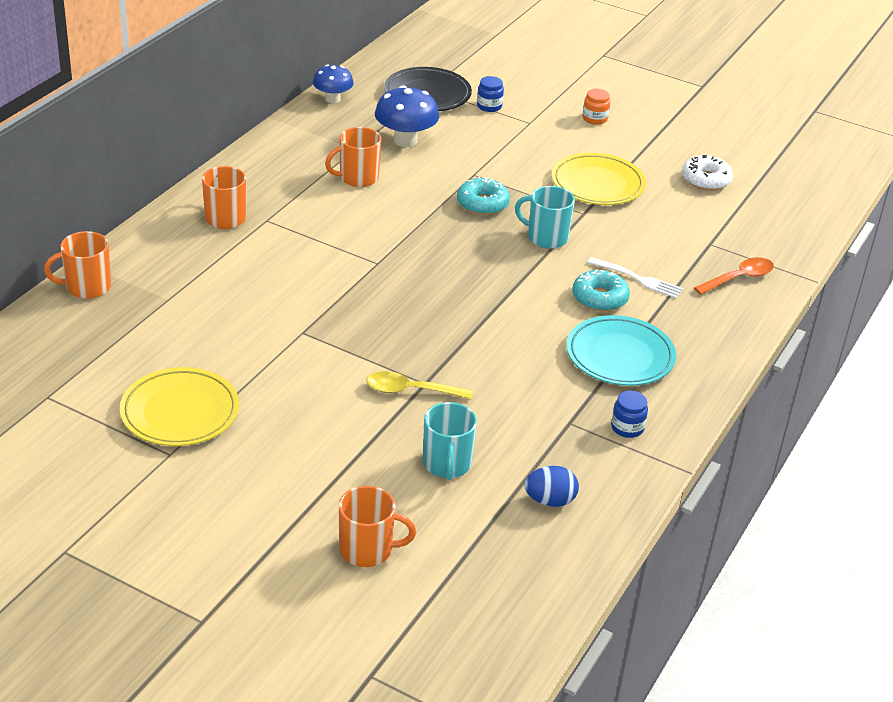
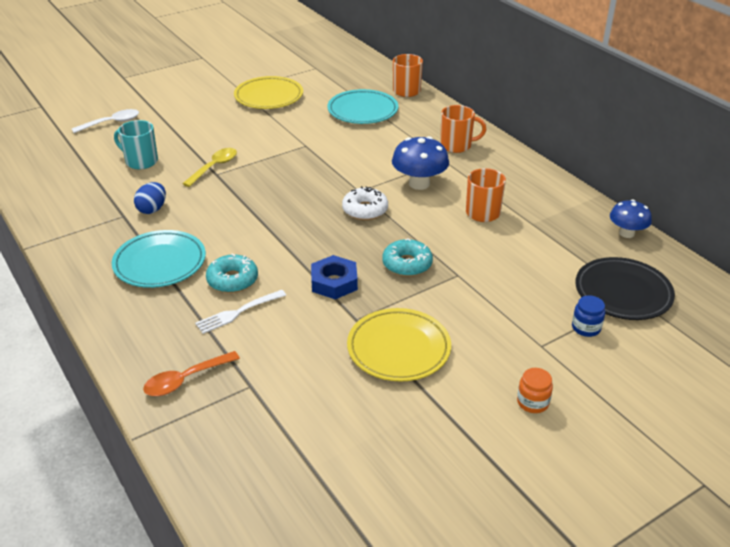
camera: 120 degrees right, 0 degrees up
(174, 310) = (362, 111): none -> turquoise plate
(367, 550) = (111, 123): orange mug -> white spoon
(405, 140) = (534, 253): blue mushroom -> blue mushroom (419, 184)
(546, 237) = (334, 282): turquoise mug -> blue nut
(550, 501) = (73, 186): blue egg -> blue egg (152, 209)
(627, 428) = (91, 237): blue jar -> none
(706, 180) = (360, 441): white donut -> white donut (365, 210)
(739, 278) = (185, 380): orange spoon -> orange spoon turned 60 degrees clockwise

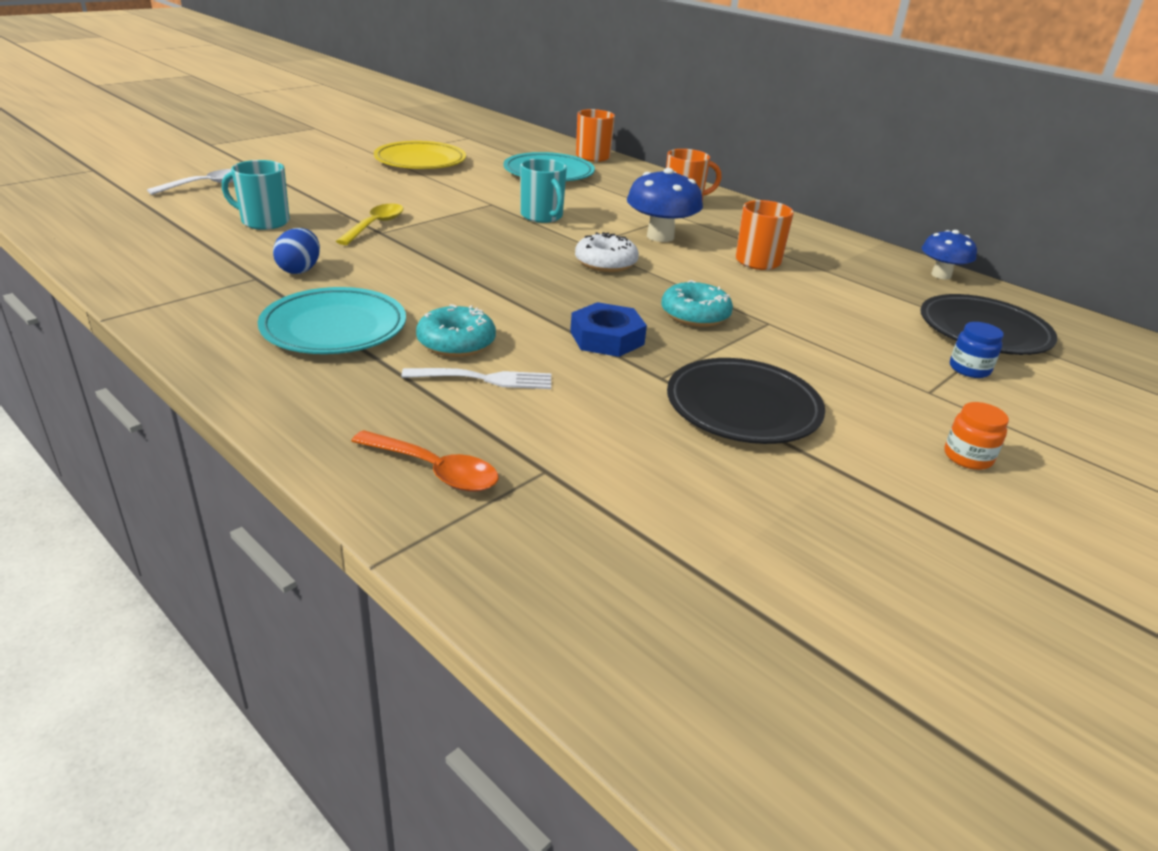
camera: 15 degrees left, 5 degrees down
(185, 380) = (434, 471): orange spoon -> orange spoon turned 105 degrees counterclockwise
(239, 312) = (483, 379): white fork -> white fork turned 135 degrees counterclockwise
(338, 160) = (542, 216): none -> turquoise mug
(398, 349) = (743, 408): yellow plate -> black plate

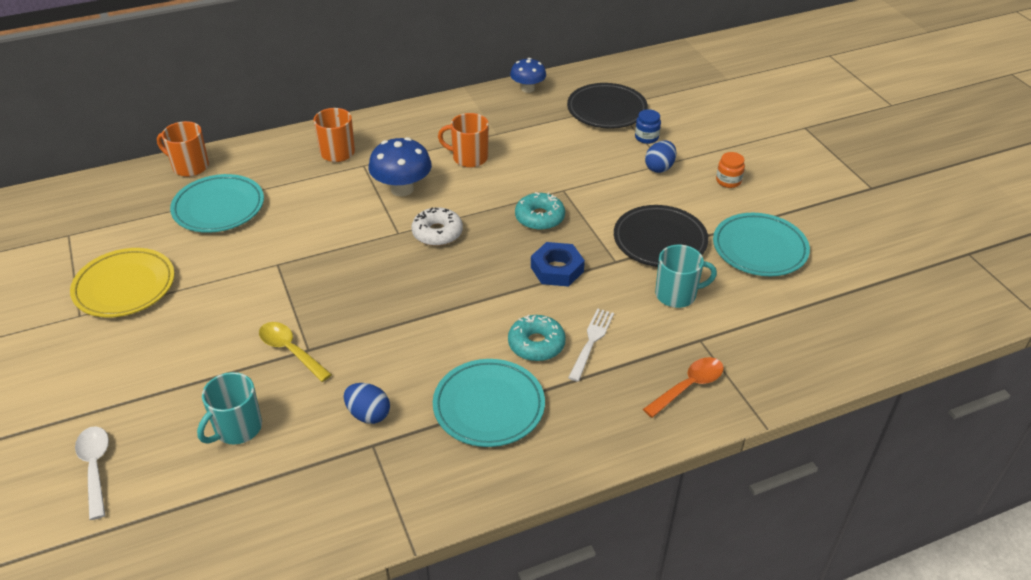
camera: 65 degrees left, 10 degrees up
(542, 216) = (325, 241): turquoise mug -> turquoise mug (677, 295)
(825, 511) = (759, 249): none -> turquoise plate
(912, 388) = (659, 168): none -> blue egg

